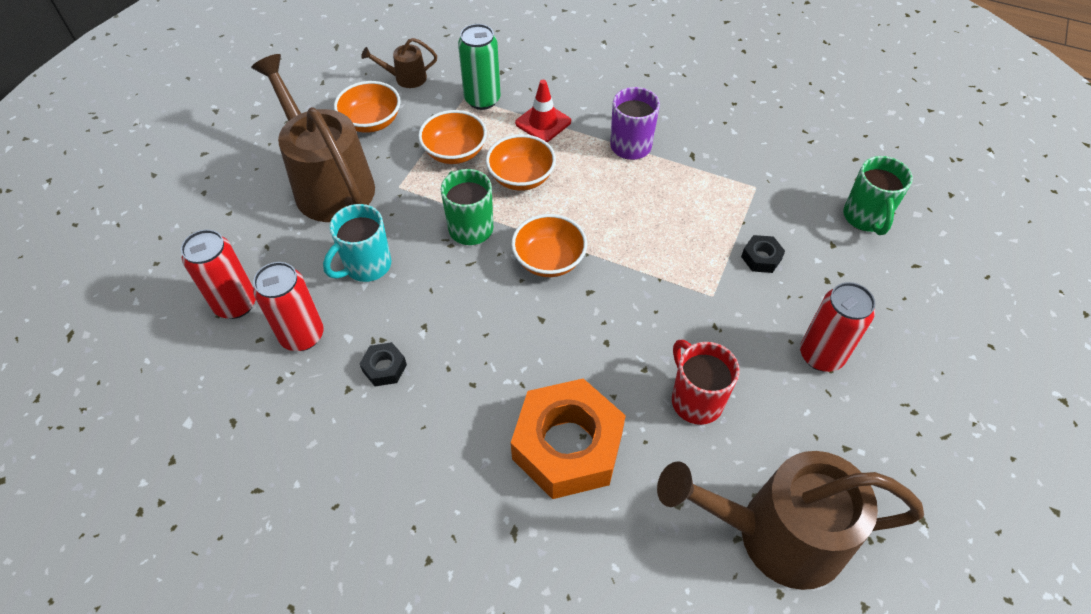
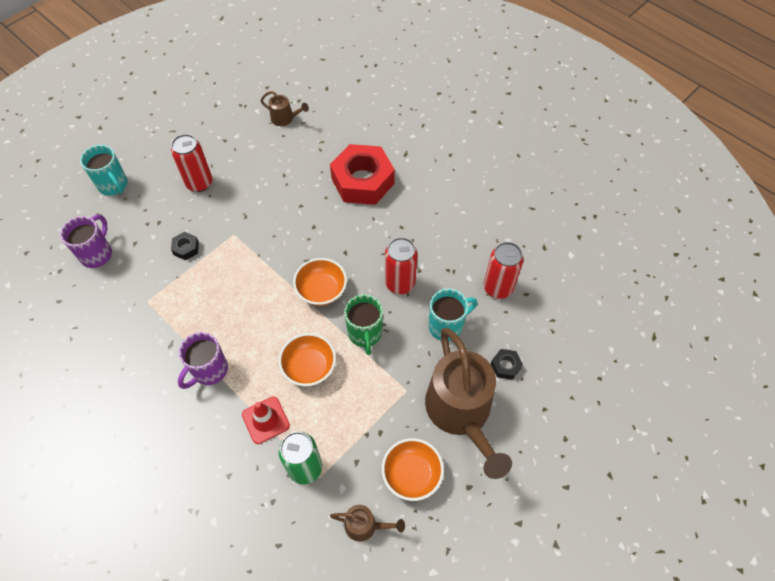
camera: 160 degrees left, 5 degrees up
(236, 304) = (540, 324): red can -> red can (400, 283)
(384, 368) = (450, 251): black nut -> black nut (505, 366)
(455, 152) = (351, 412): orange bowl -> none
(567, 446) = (362, 181): orange nut -> red nut
(695, 400) = (283, 182): red mug -> none
(775, 534) = (285, 119): brown watering can -> brown watering can, size x0.44
(865, 218) = (97, 254): green mug -> purple mug
(939, 311) = (113, 185): none -> turquoise mug

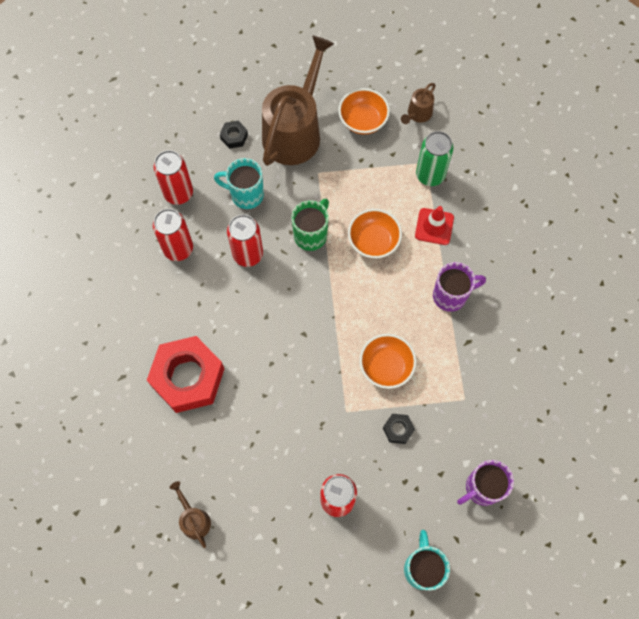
camera: 140 degrees left, 10 degrees up
(321, 290) = (314, 296): orange bowl -> orange bowl (386, 366)
(365, 525) = (417, 114): brown watering can -> brown watering can turned 105 degrees counterclockwise
(454, 250) = (178, 249): none -> red can

